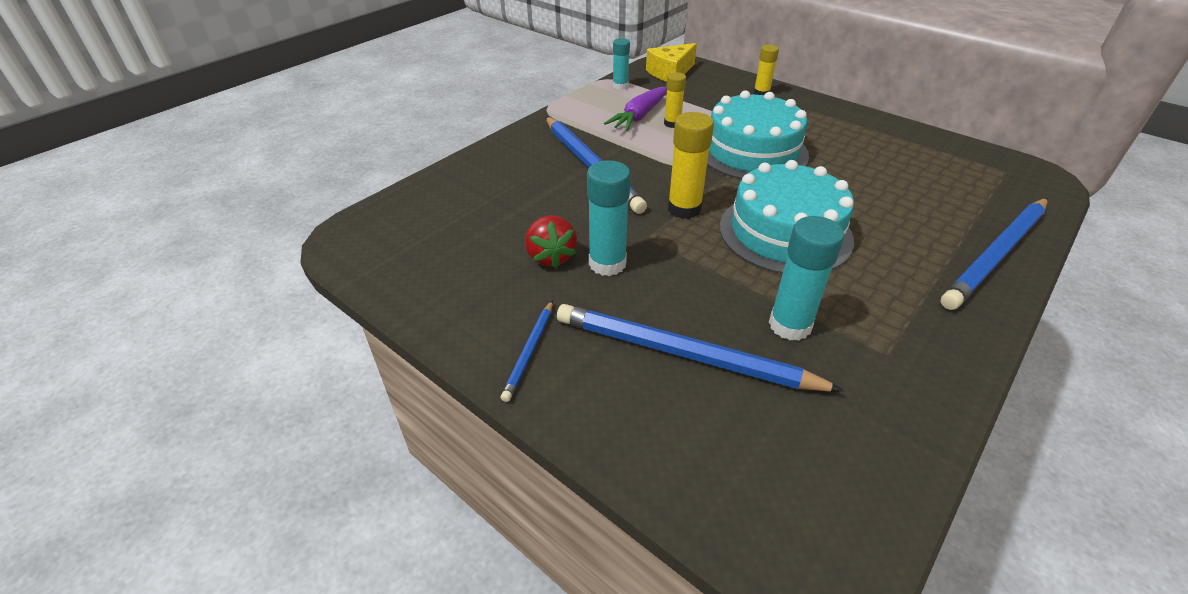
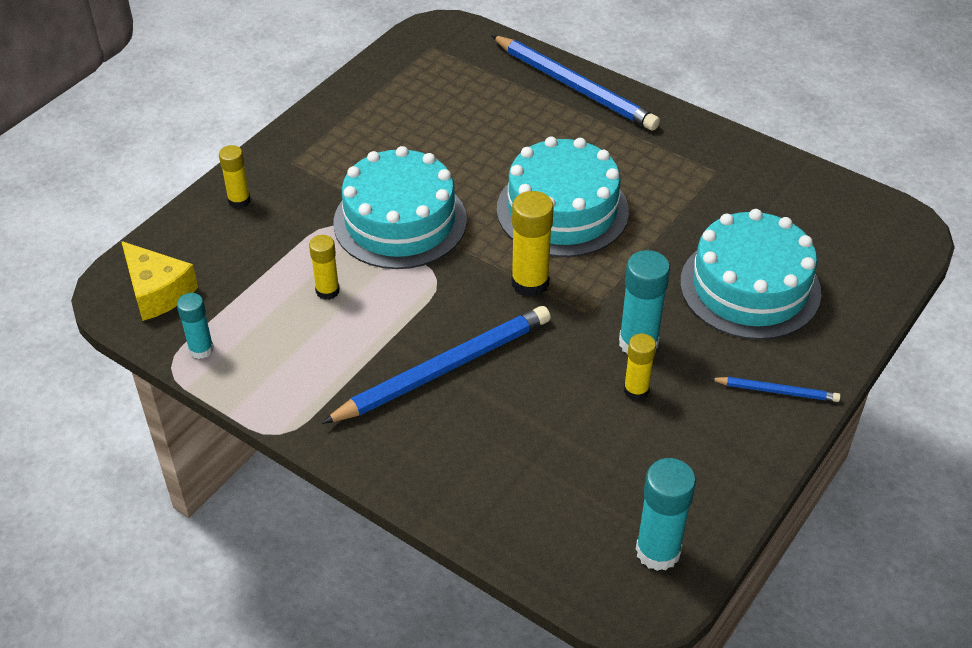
camera: 95 degrees left, 5 degrees up
(550, 257) = (636, 390): red strawberry -> yellow glue stick
(639, 116) = (304, 325): purple carrot -> none
(684, 354) = (750, 287): blue pencil -> turquoise cake
(790, 325) = (697, 220): turquoise glue stick -> turquoise glue stick (658, 551)

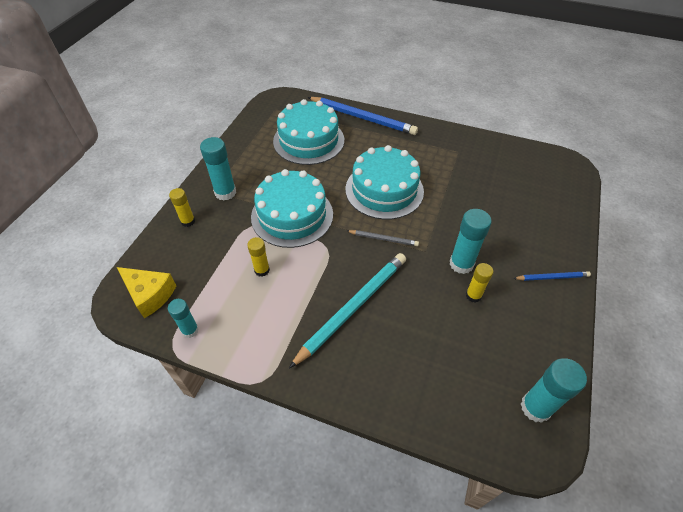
camera: 15 degrees left, 5 degrees up
(308, 168) = (225, 192): none -> turquoise glue stick
(443, 368) = (352, 308): blue pencil -> turquoise pencil
(530, 283) = (383, 239): yellow glue stick -> grey pencil
(750, 287) = (507, 215): turquoise cake -> turquoise cake (308, 140)

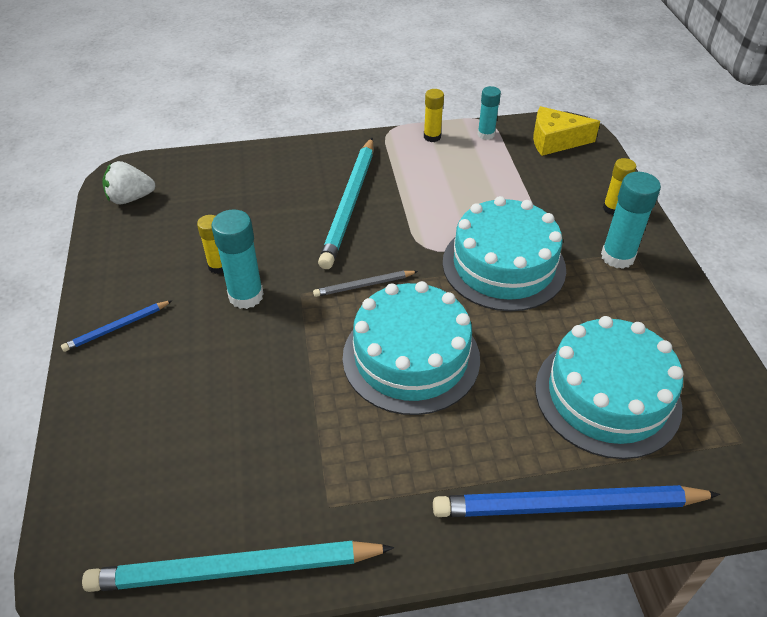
camera: 150 degrees right, 5 degrees down
(262, 270) = (474, 198): yellow glue stick -> yellow glue stick (432, 137)
(504, 147) = (235, 570): none -> turquoise pencil
(535, 407) = (130, 198): turquoise glue stick -> white strawberry

